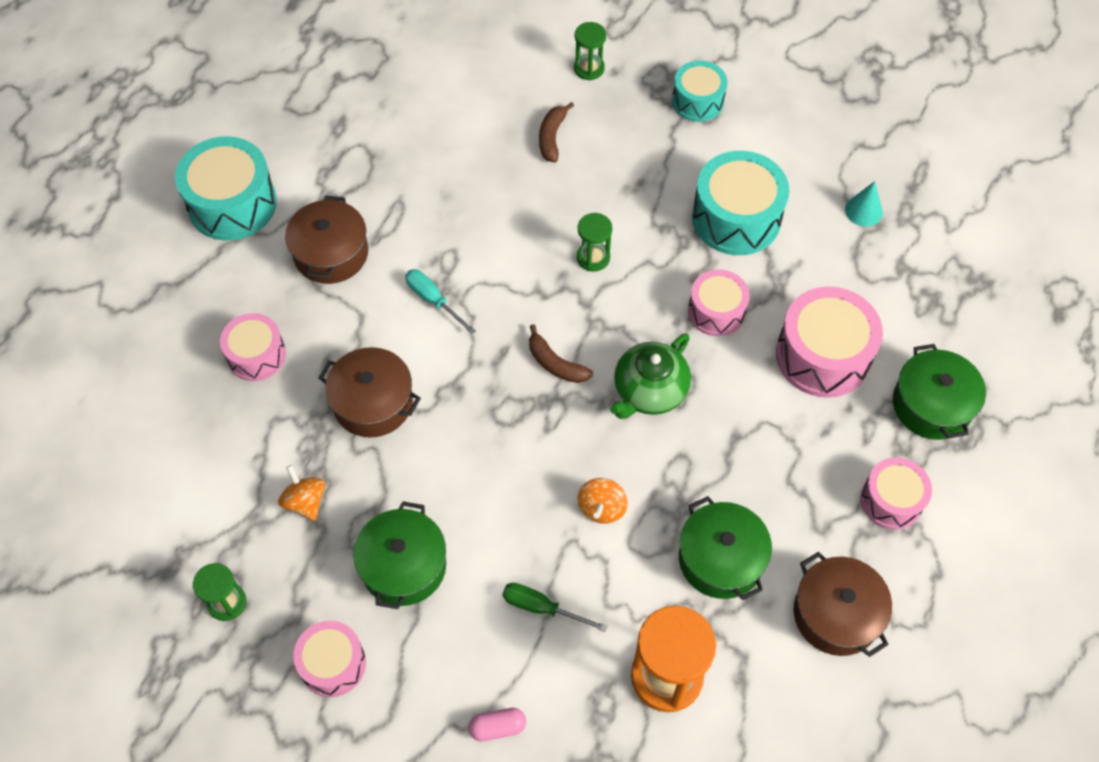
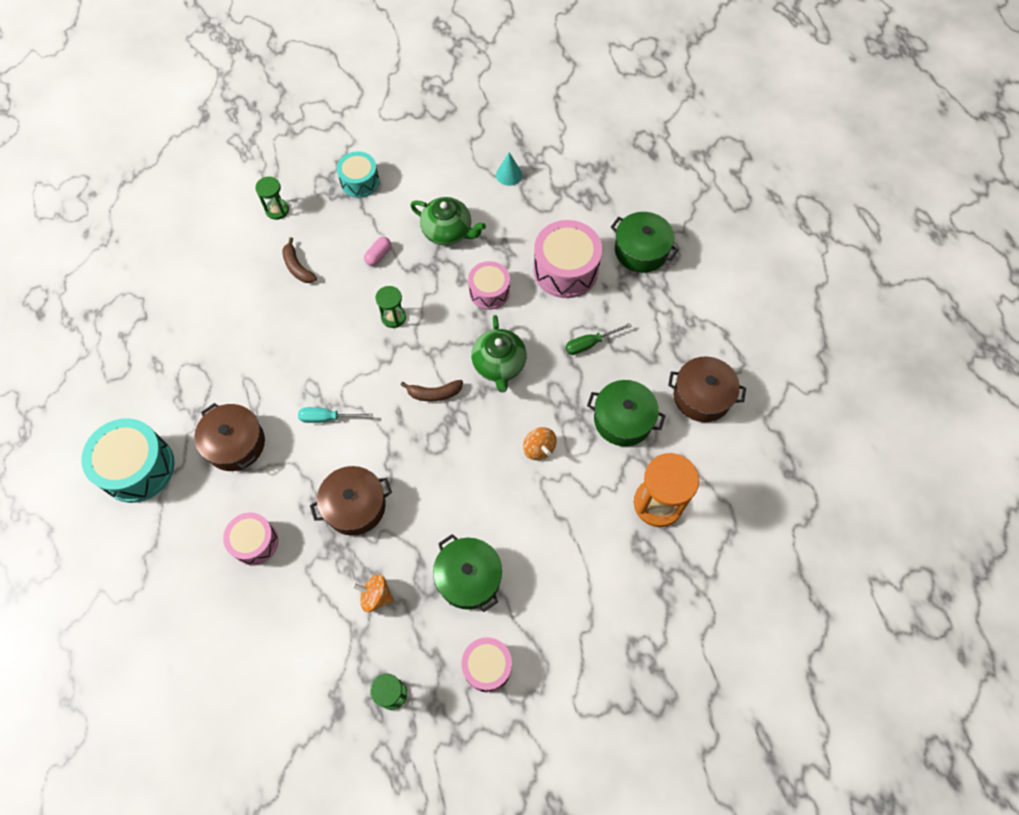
camera: 45 degrees left, 5 degrees up
(497, 727) = (605, 611): pink capsule -> pink capsule (378, 255)
(541, 608) = (563, 529): green screwdriver -> green screwdriver (590, 344)
(736, 218) = (448, 231): turquoise drum -> green teapot
(891, 500) = (670, 316): pink drum -> none

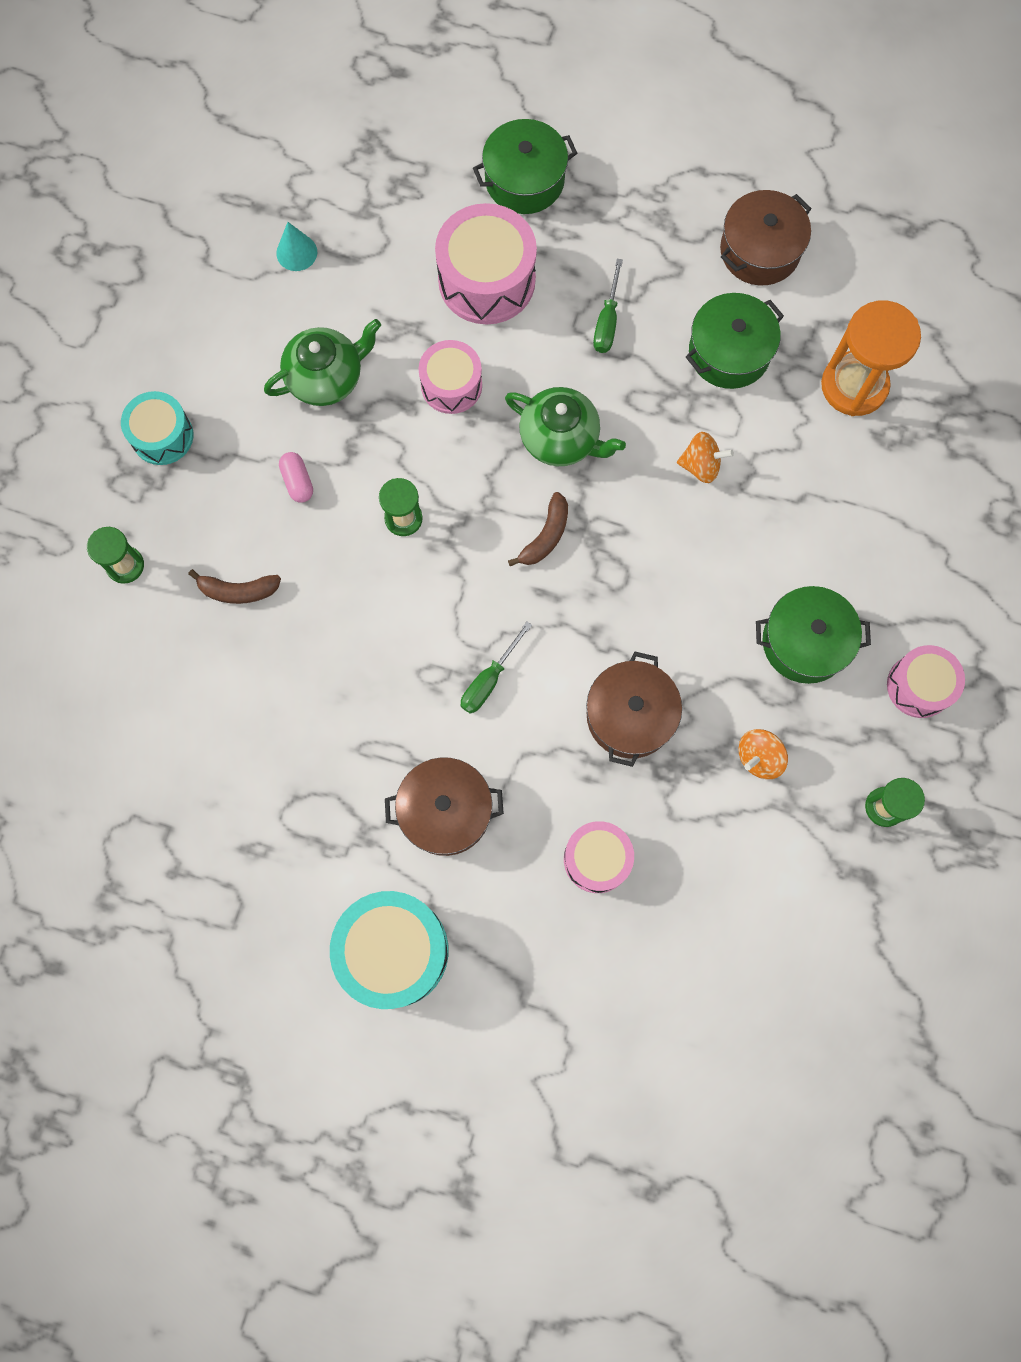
camera: 55 degrees left, 10 degrees up
(327, 418) = (489, 680): turquoise screwdriver -> green screwdriver

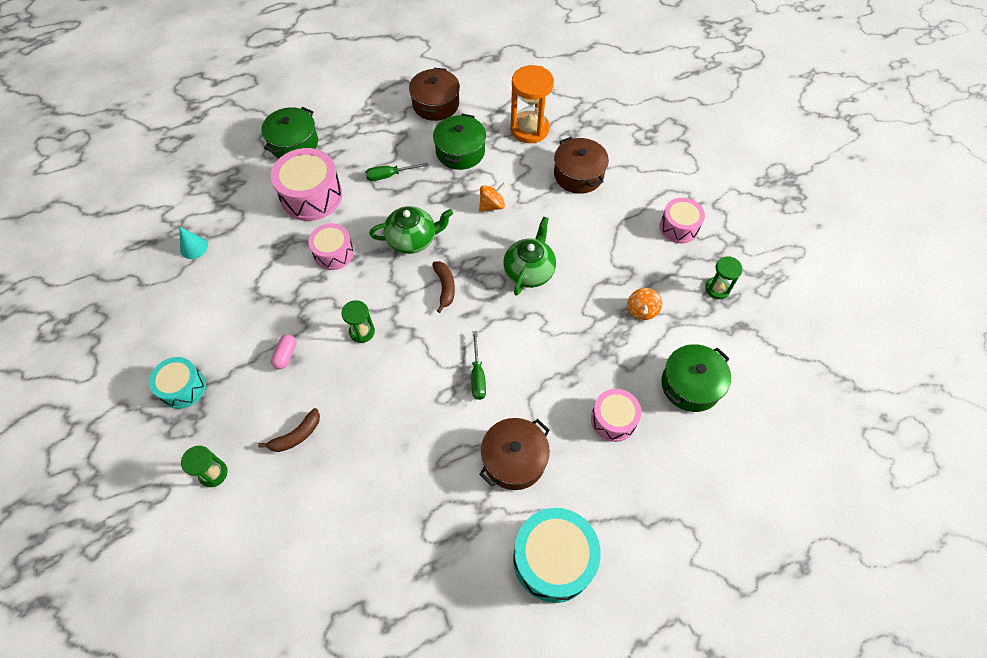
camera: 40 degrees left, 15 degrees down
(297, 482) = (286, 355): pink capsule -> pink capsule turned 75 degrees clockwise
(326, 377) = (260, 294): green teapot -> green teapot (529, 271)
(607, 321) = (389, 175): green screwdriver -> green screwdriver turned 105 degrees clockwise
(630, 715) = (564, 338): brown pot -> brown pot (578, 175)
(805, 642) = (612, 245): green pot -> green pot (690, 385)

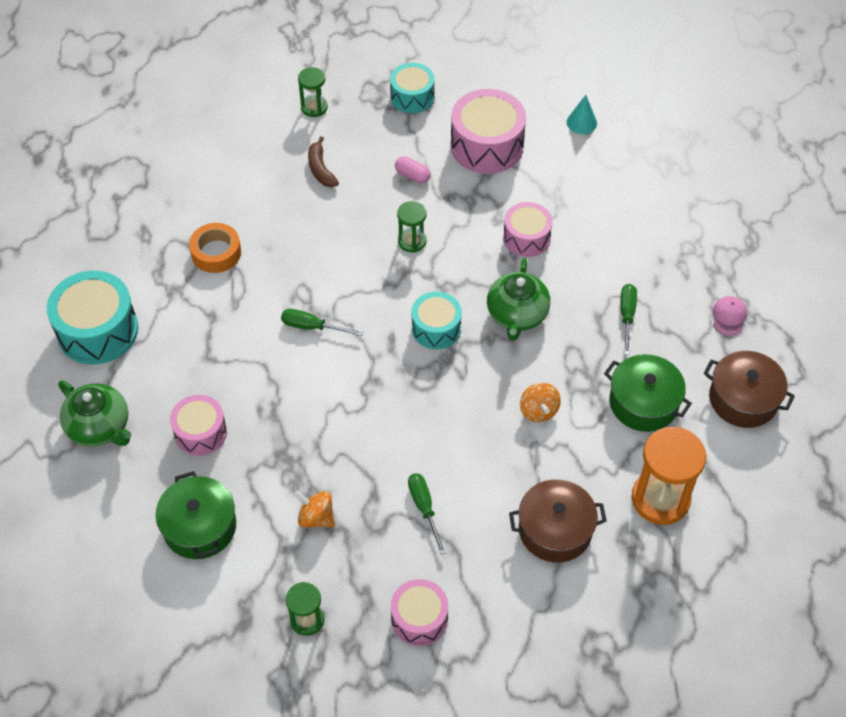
camera: 110 degrees right, 5 degrees down
(294, 143) = (713, 231): green pot -> none
(311, 196) = (620, 233): pink drum -> pink drum (487, 145)
(370, 122) = (729, 317): none -> pink cap
(426, 489) = (216, 253): none -> orange tape
(445, 287) = (436, 328): brown banana -> turquoise drum
(514, 459) = (206, 330): brown pot -> none
(529, 271) = (423, 418): green teapot -> green teapot (100, 427)
(600, 248) = (424, 508): none -> green screwdriver

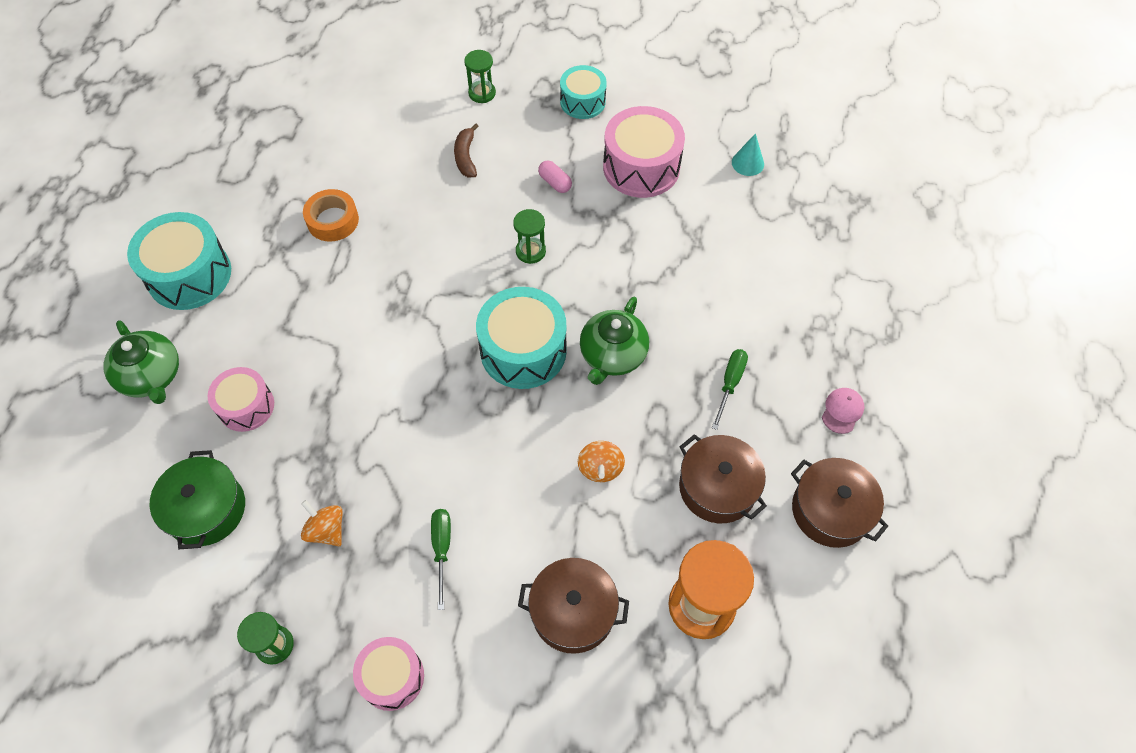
camera: 15 degrees right, 5 degrees up
(312, 327) = (398, 319): green screwdriver -> none
(436, 328) = (523, 350): turquoise drum -> turquoise drum, size x1.62
(526, 238) = (650, 273): pink drum -> none
(643, 403) = (717, 487): green pot -> brown pot

